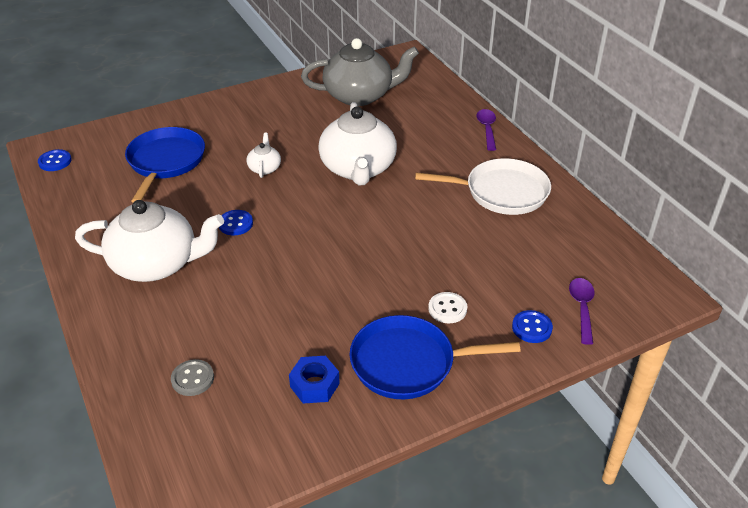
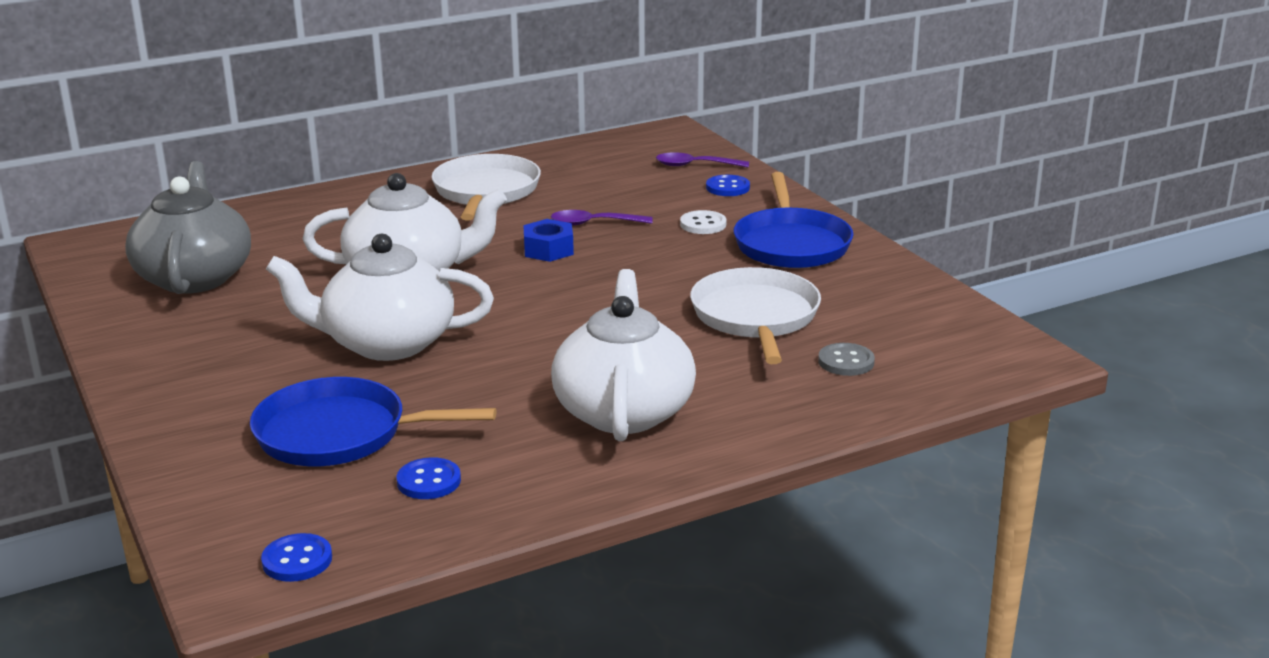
camera: 90 degrees left, 15 degrees down
(235, 224) = (530, 357): blue button -> blue button (429, 481)
(264, 168) = (386, 343): white teapot -> white teapot, size x2.26
(273, 332) = (755, 317): none -> white pan
(314, 385) = (836, 290): blue nut -> blue nut (548, 250)
(487, 129) = (335, 195): purple spoon -> purple spoon (594, 223)

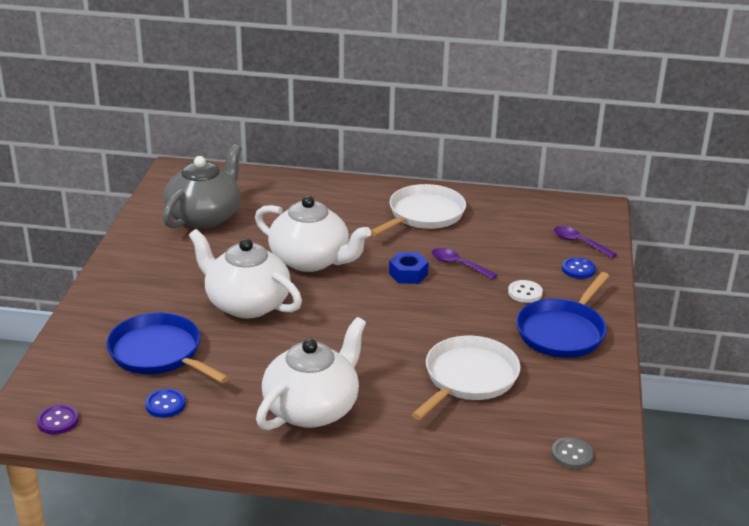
camera: 35 degrees right, 5 degrees up
(297, 560) = (58, 421): blue button -> purple button
(846, 362) = (481, 437): grey button -> grey button (572, 454)

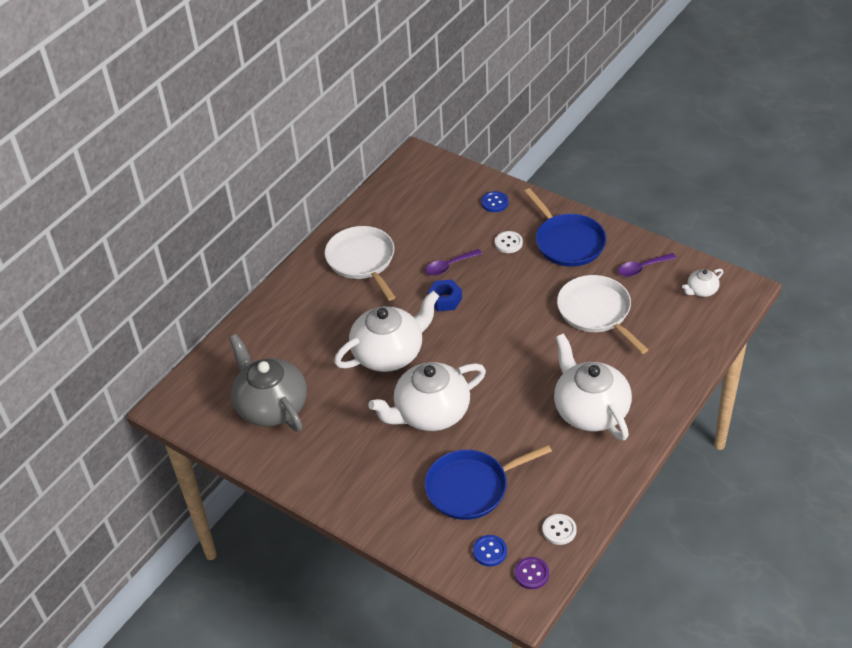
camera: 60 degrees left, 15 degrees up
(125, 426) = (559, 530): none -> white button
(165, 404) = (543, 498): blue button -> blue button (490, 551)
(572, 454) = (701, 290): grey button -> white teapot
(579, 243) = (459, 188): purple spoon -> purple spoon (642, 268)

